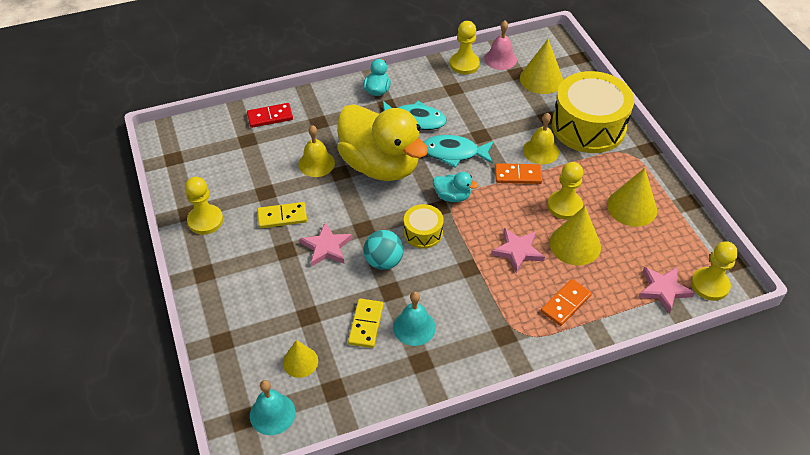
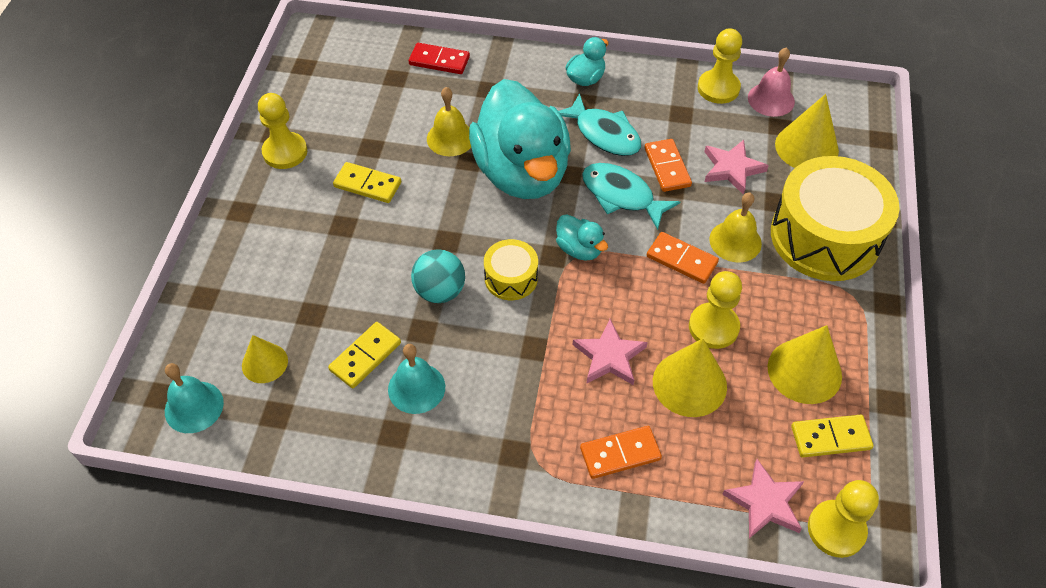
camera: 30 degrees right, 5 degrees up
(326, 247) = (389, 243): pink star -> pink star (732, 169)
(380, 165) = (522, 172): yellow duck -> turquoise duck
(469, 124) = (667, 167): none -> orange domino
(671, 237) = (830, 437): none -> yellow domino

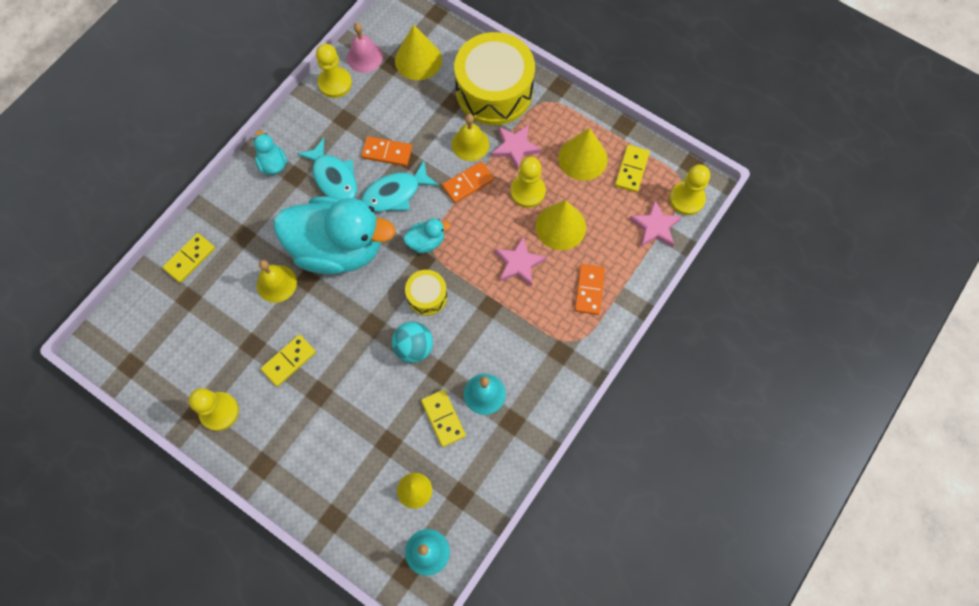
camera: 65 degrees left, 15 degrees up
(439, 61) = (190, 259): red domino -> yellow domino
(604, 134) = (333, 177): turquoise fish -> turquoise fish turned 75 degrees clockwise
(732, 169) = (411, 114): pink star -> pink star (515, 147)

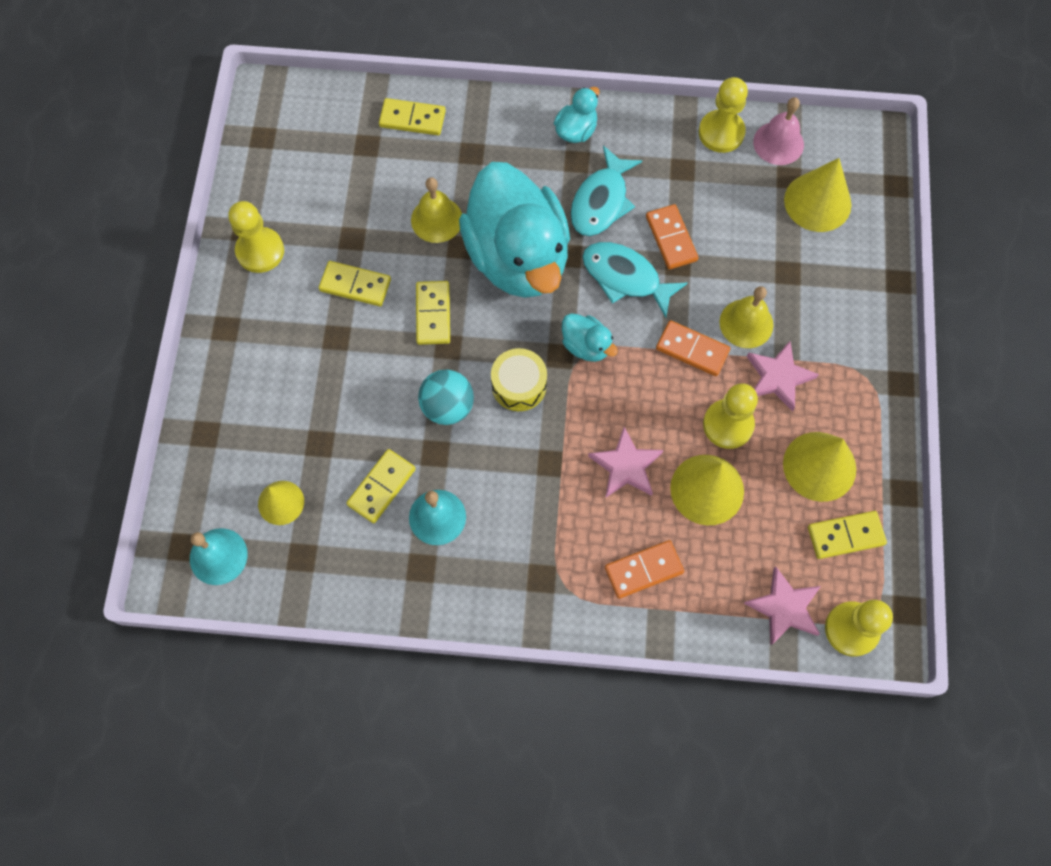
camera: 60 degrees right, 0 degrees up
(343, 322) = (433, 314): none -> yellow domino
(494, 91) = (838, 310): yellow drum -> none

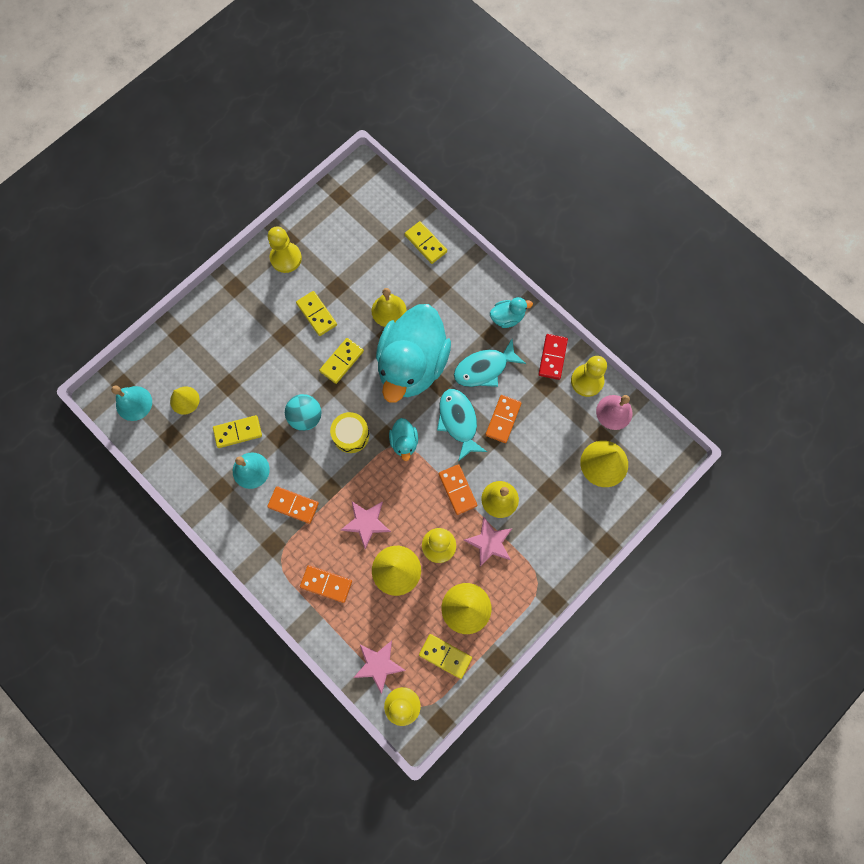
camera: 40 degrees right, 5 degrees up
(524, 515) = (293, 505): none -> orange domino
(663, 136) = (552, 357): none -> red domino

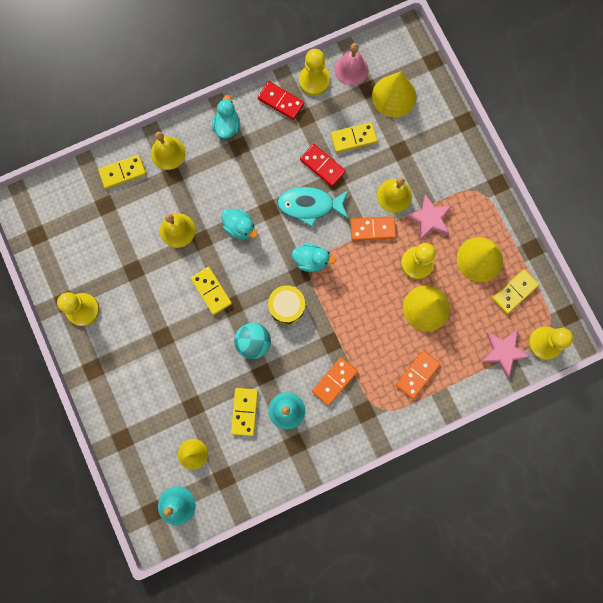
camera: 70 degrees left, 5 degrees up
(316, 314) = (154, 299): yellow domino -> yellow domino (353, 138)
(366, 523) = (374, 320): pink star -> none
(412, 365) = (240, 227): turquoise duck -> turquoise duck, size x0.40
(460, 275) = (168, 153): none -> yellow bell
(484, 368) = (268, 164): turquoise fish -> none
(503, 419) = (322, 166): orange domino -> red domino

